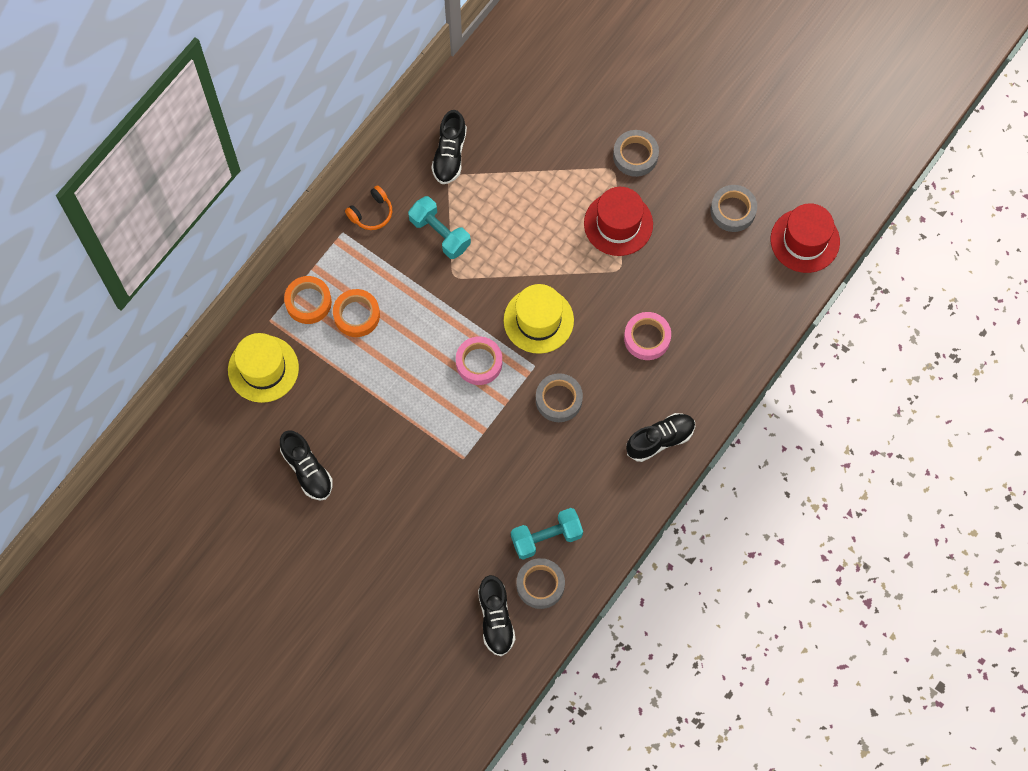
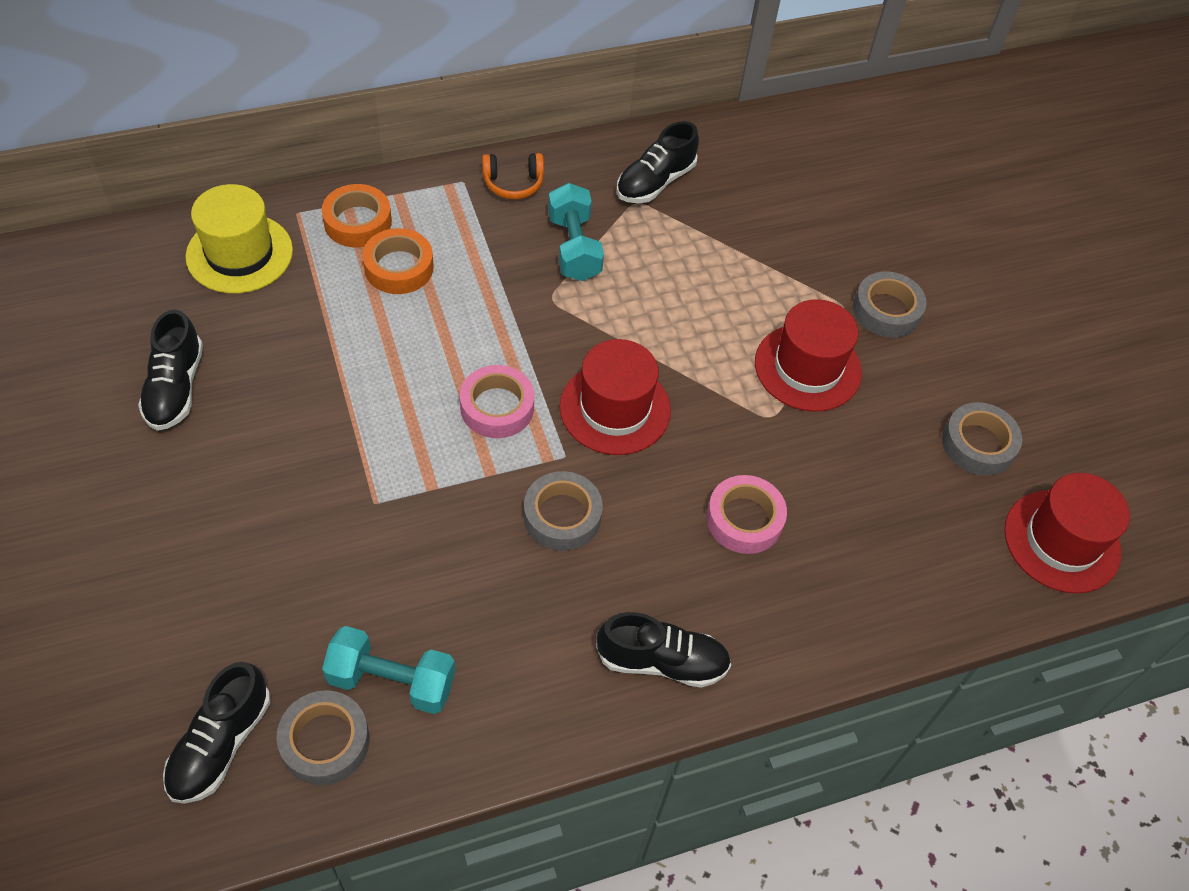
camera: 30 degrees right, 15 degrees down
(538, 320) = (615, 408): yellow hat -> red hat

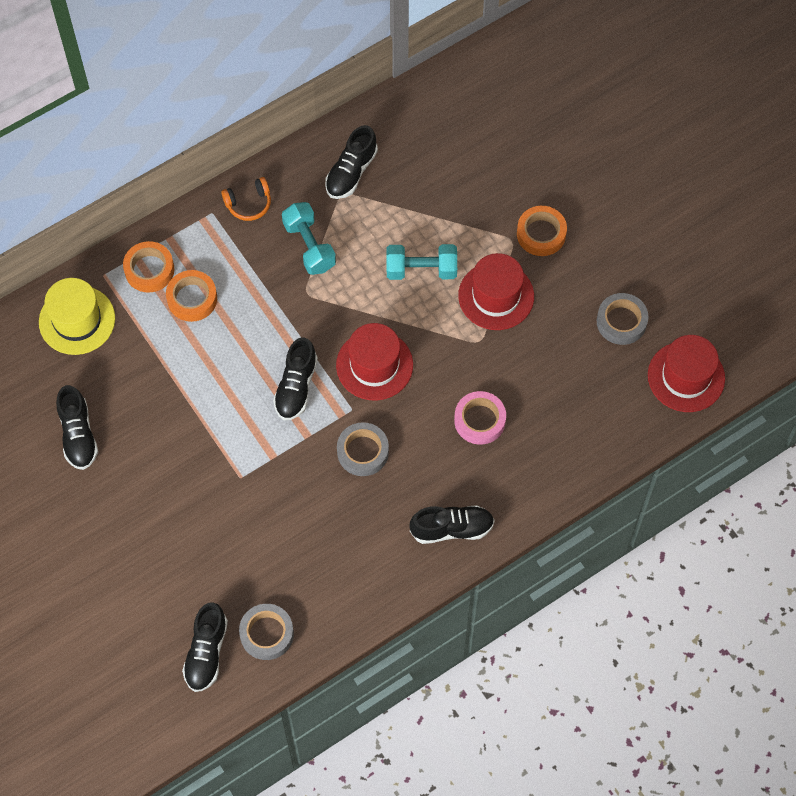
camera: 10 degrees left, 10 degrees up
(392, 681) = (293, 587): turquoise dumbbell -> turquoise dumbbell (421, 270)
(497, 407) = (296, 387): pink tape -> black shoe
(886, 310) = (541, 234): grey tape -> orange tape

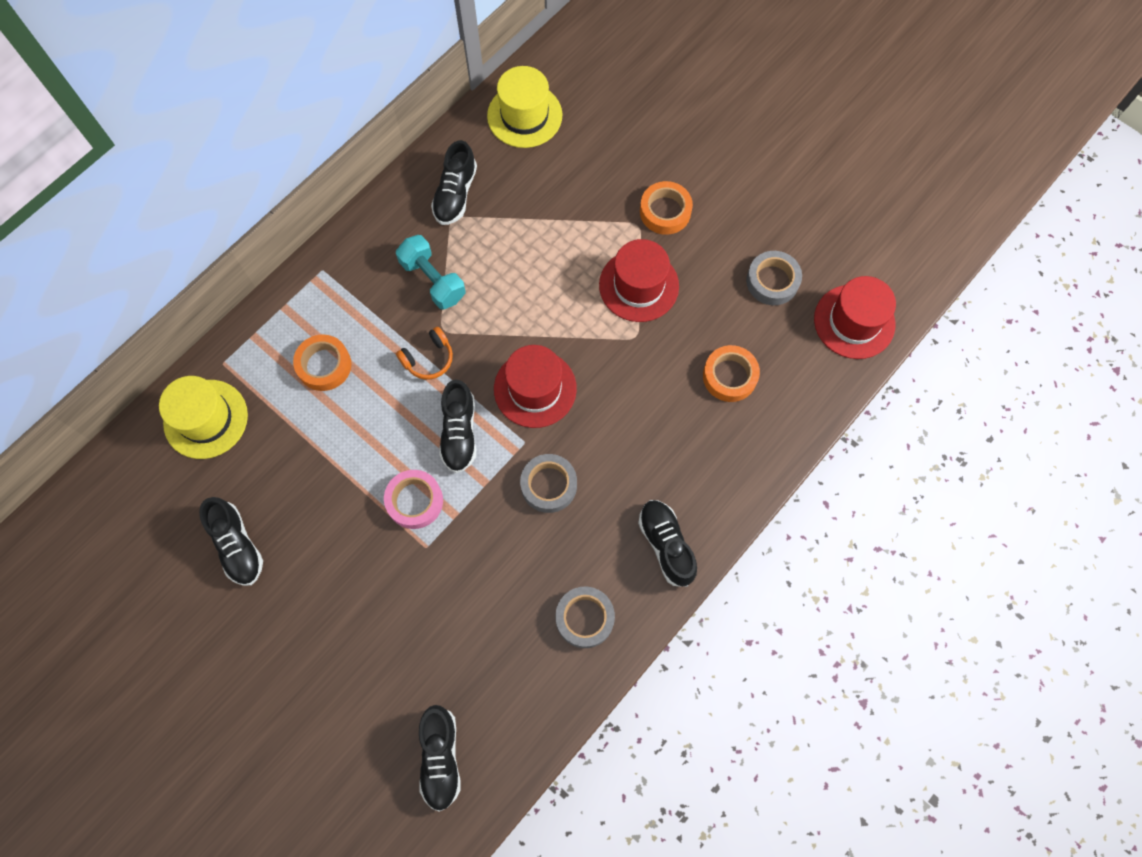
camera: 15 degrees left, 5 degrees up
(149, 270) = (271, 346): orange tape -> orange tape (729, 376)
(249, 204) = (358, 251): orange headphones -> orange headphones (428, 359)
(267, 634) = (501, 717): grey tape -> grey tape (584, 618)
(421, 270) = (555, 277): turquoise dumbbell -> none
(436, 113) = (524, 115): none -> yellow hat
(452, 529) = (666, 545): black shoe -> black shoe turned 90 degrees counterclockwise
(479, 420) = (660, 420): pink tape -> pink tape (415, 501)

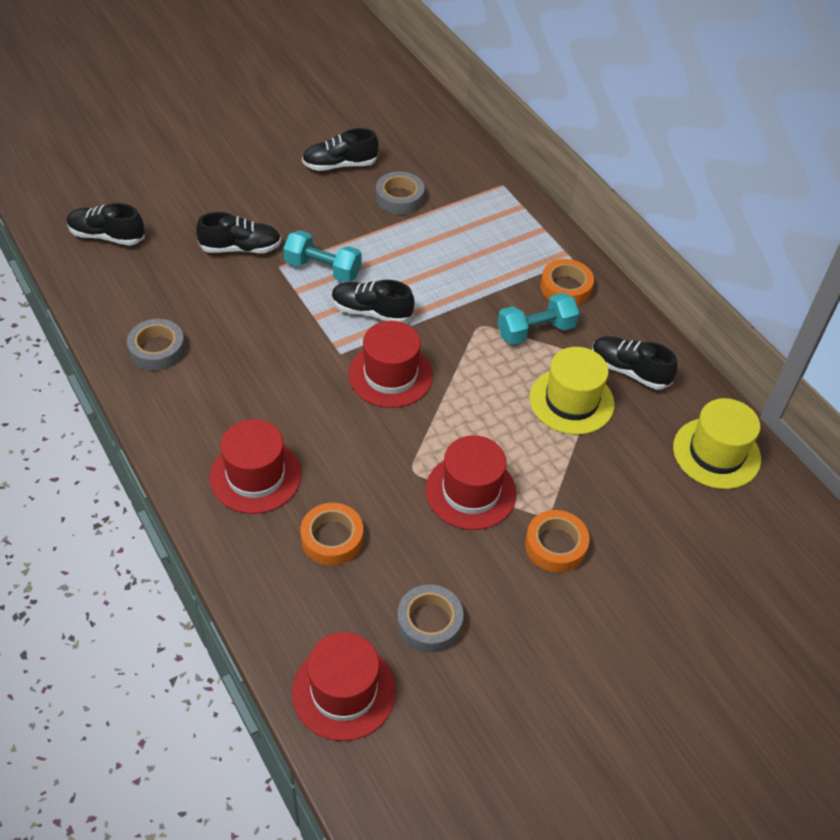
camera: 105 degrees right, 20 degrees down
(206, 419) = (456, 167): yellow hat -> yellow hat (571, 401)
(324, 365) = (475, 242): orange tape -> orange tape (565, 288)
(415, 501) = (323, 269): pink tape -> turquoise dumbbell
(428, 359) = (454, 309): orange headphones -> none
(549, 485) = (290, 359): grey tape -> grey tape (399, 198)
(666, 545) = (187, 427): black shoe -> black shoe (241, 248)
(694, 461) = (255, 476): none -> red hat

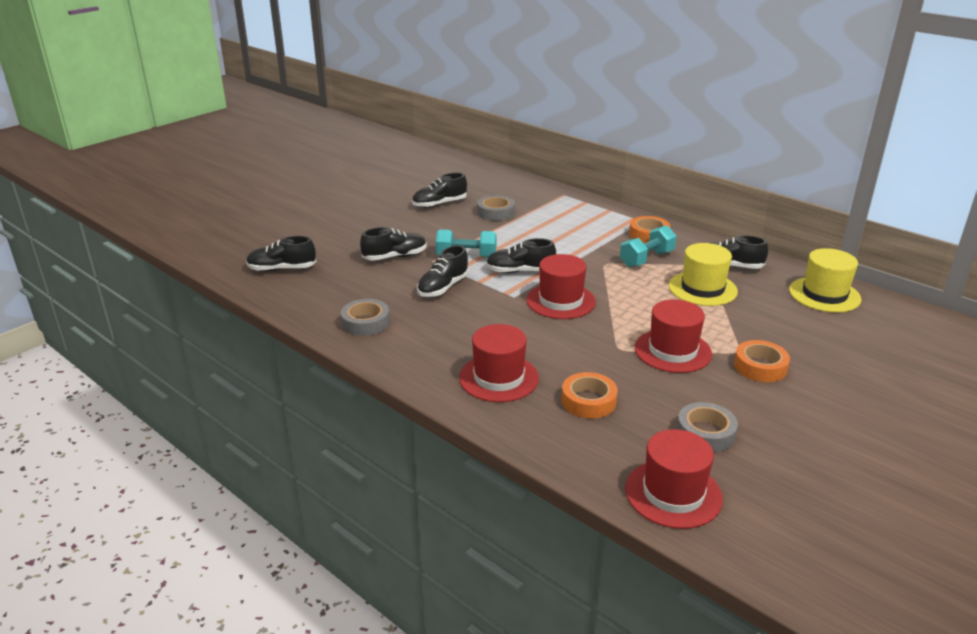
camera: 15 degrees left, 20 degrees down
(269, 315) = (443, 287): none -> black shoe

